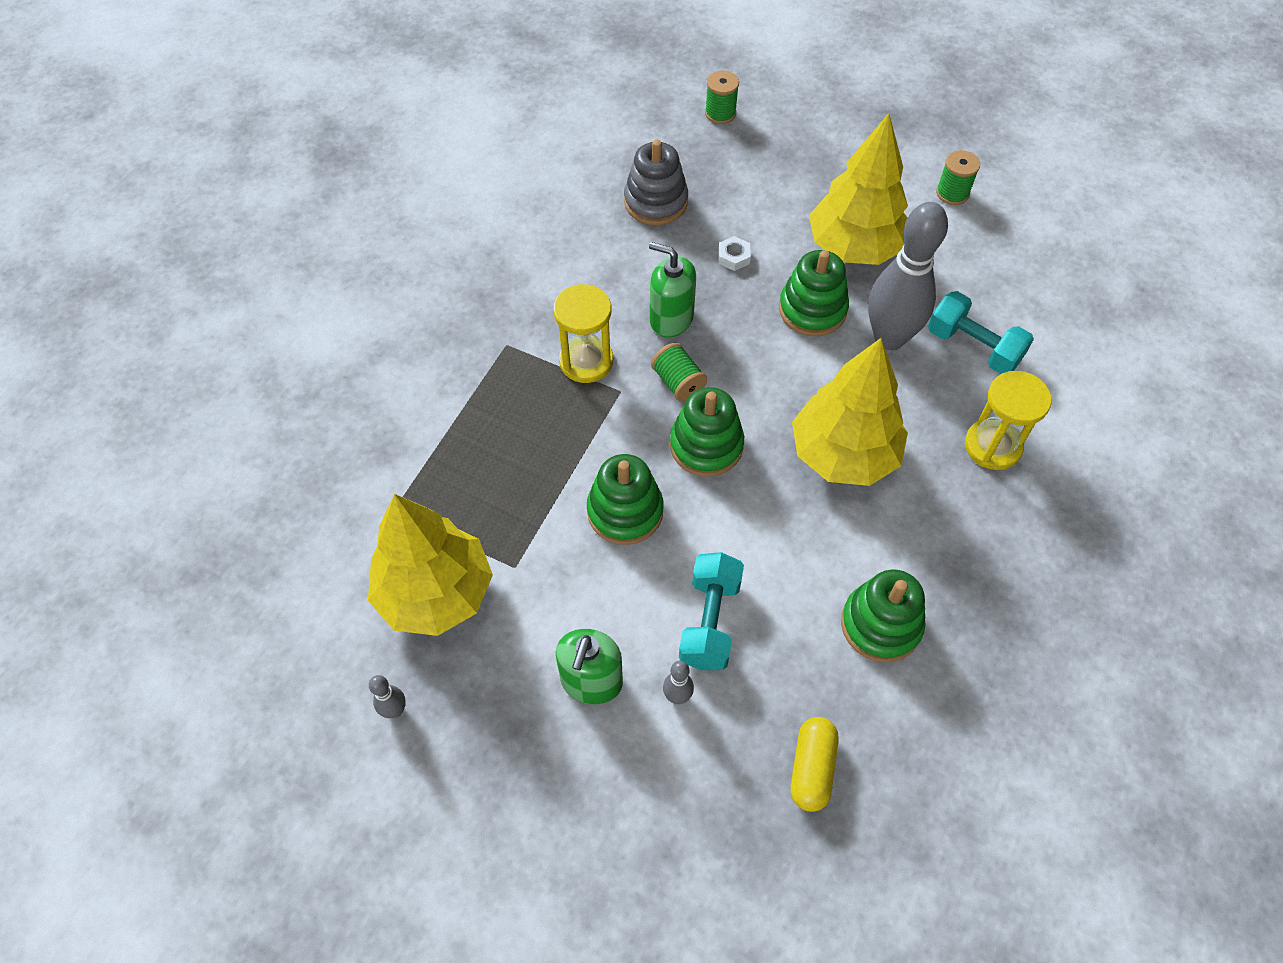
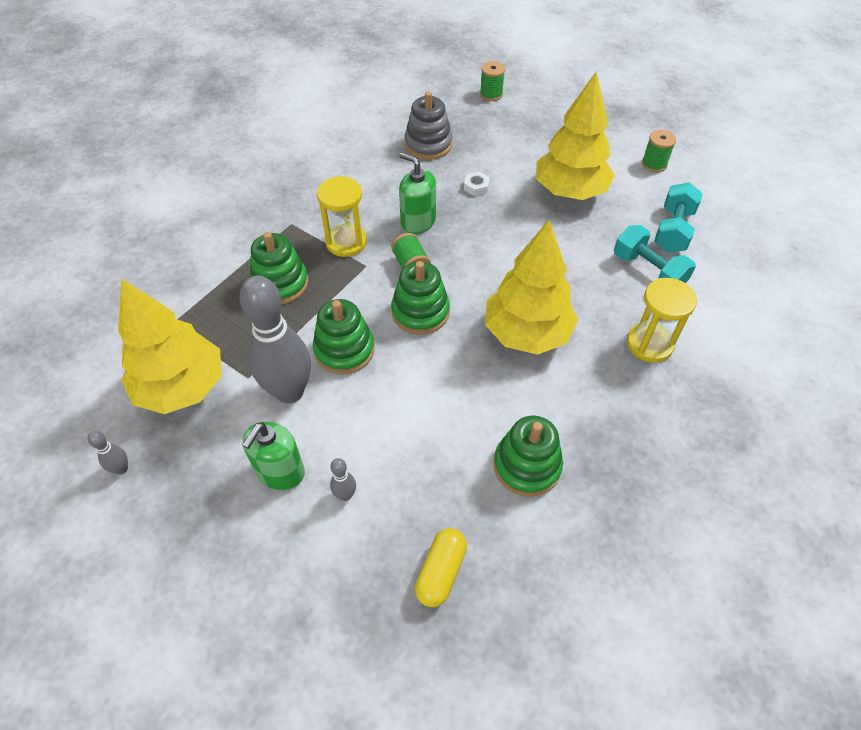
camera: 10 degrees right, 5 degrees down
(710, 621) = (387, 441): turquoise dumbbell -> turquoise dumbbell (673, 230)
(812, 309) = (527, 229): green stacking toy -> green stacking toy (280, 283)
(889, 338) = (582, 256): grey bowling pin -> grey bowling pin (289, 392)

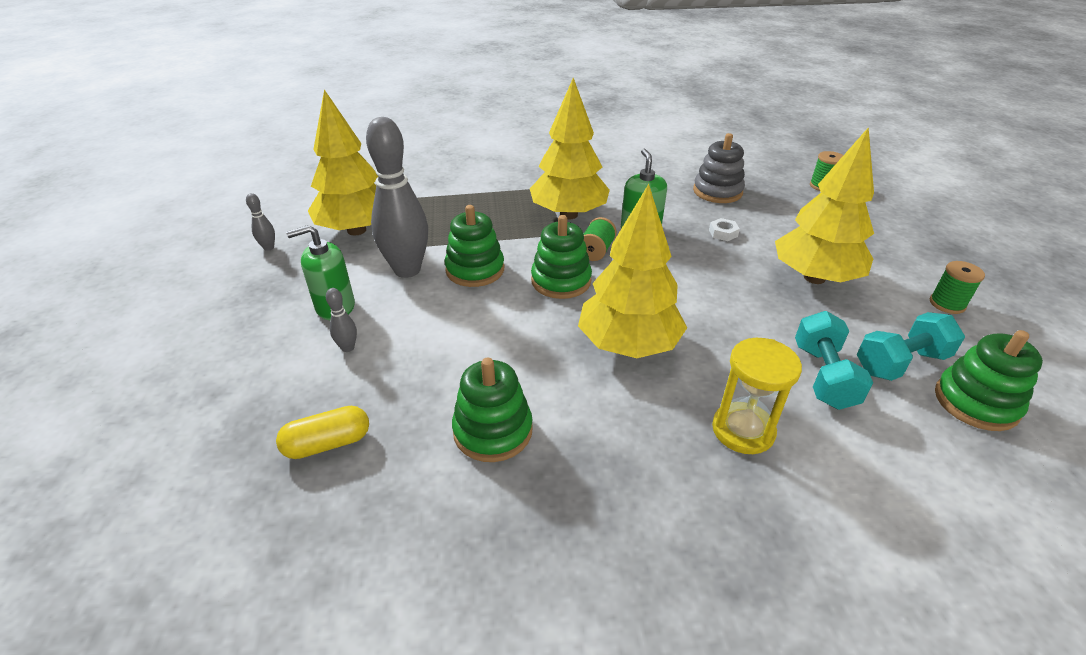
camera: 45 degrees right, 15 degrees down
(280, 283) = (491, 213): green stacking toy -> green stacking toy (976, 402)
(346, 242) = (568, 214): yellow hourglass -> yellow tree

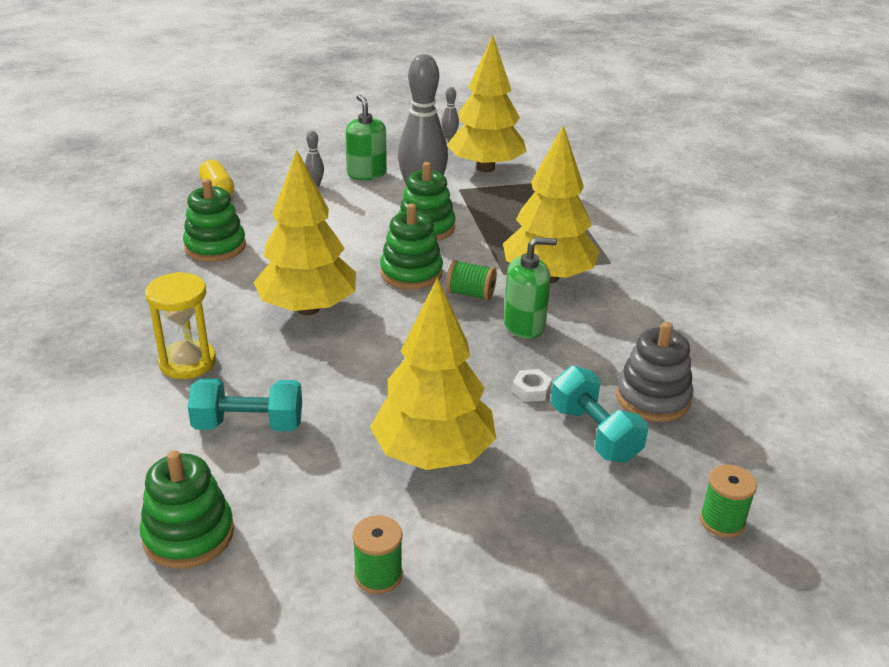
camera: 85 degrees right, 5 degrees down
(900, 363) = (262, 490): turquoise dumbbell -> turquoise dumbbell (594, 433)

